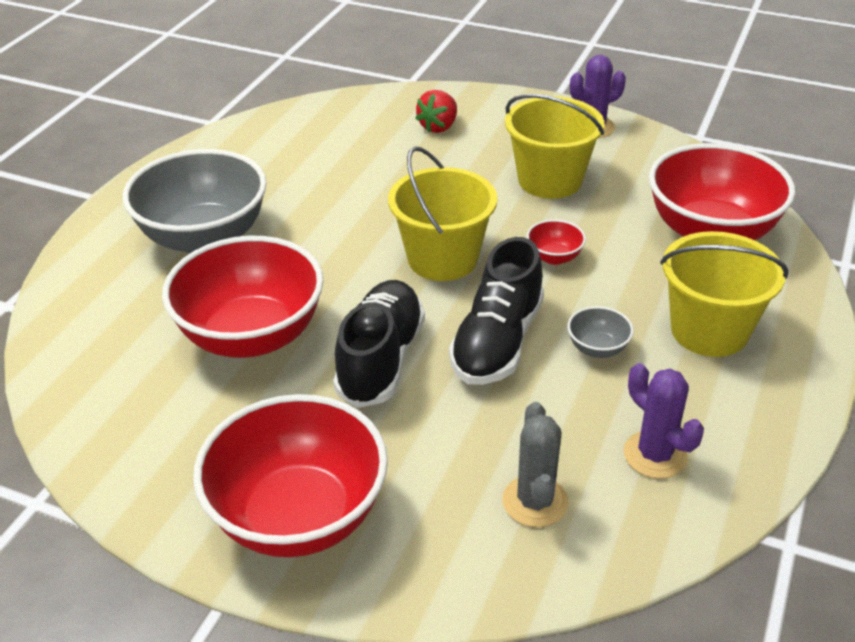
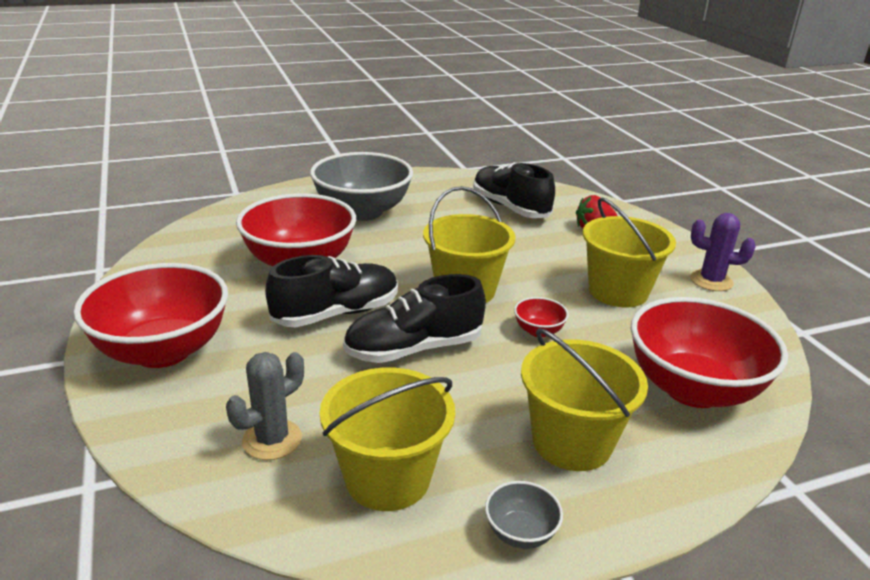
camera: 45 degrees right, 10 degrees down
(335, 145) = (510, 208): none -> black shoe
(597, 348) = (469, 395): grey bowl -> grey bowl (520, 533)
(655, 455) = (387, 478): purple cactus -> yellow bucket

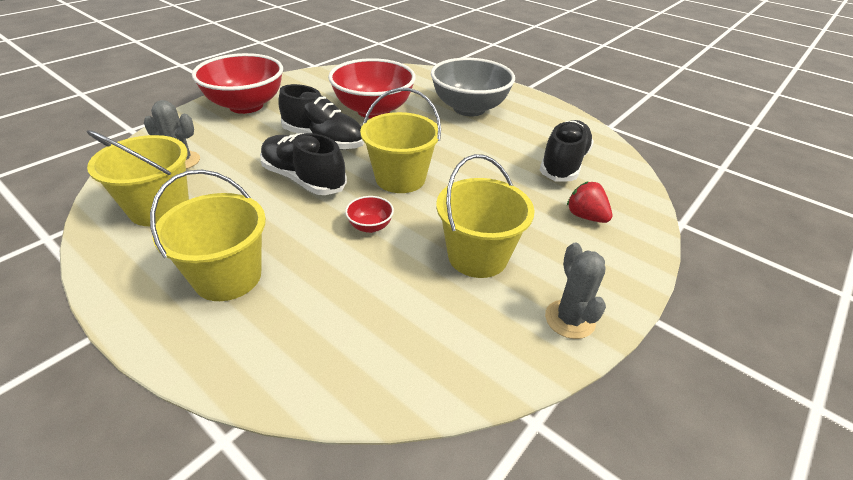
camera: 60 degrees right, 10 degrees up
(520, 533) = (119, 275): grey bowl -> none
(693, 389) = (342, 336): red bowl -> none
(711, 281) = (569, 319): purple cactus -> grey cactus

